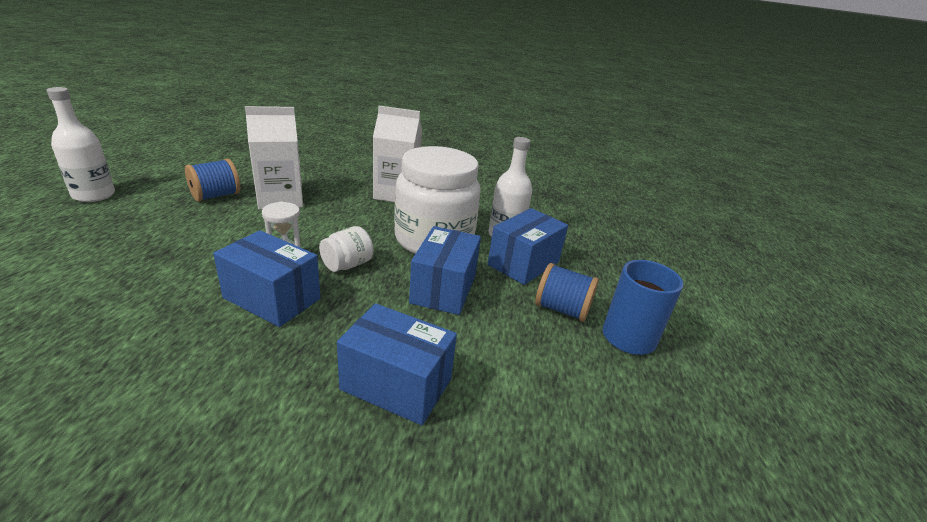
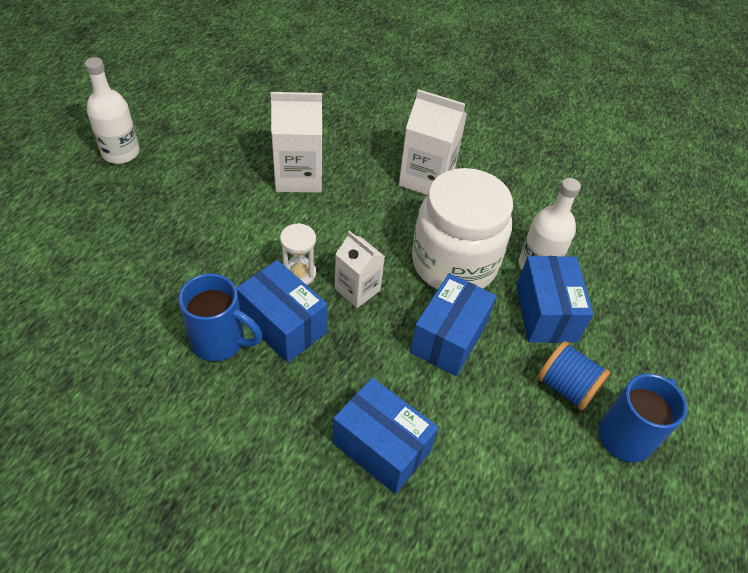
camera: 15 degrees right, 20 degrees up
(198, 319) = (220, 341): none -> blue mug
(216, 196) = (234, 164): blue spool -> none
(347, 265) = (357, 289): white jar -> white carton
(523, 263) = (545, 313): blue box -> blue box turned 60 degrees counterclockwise

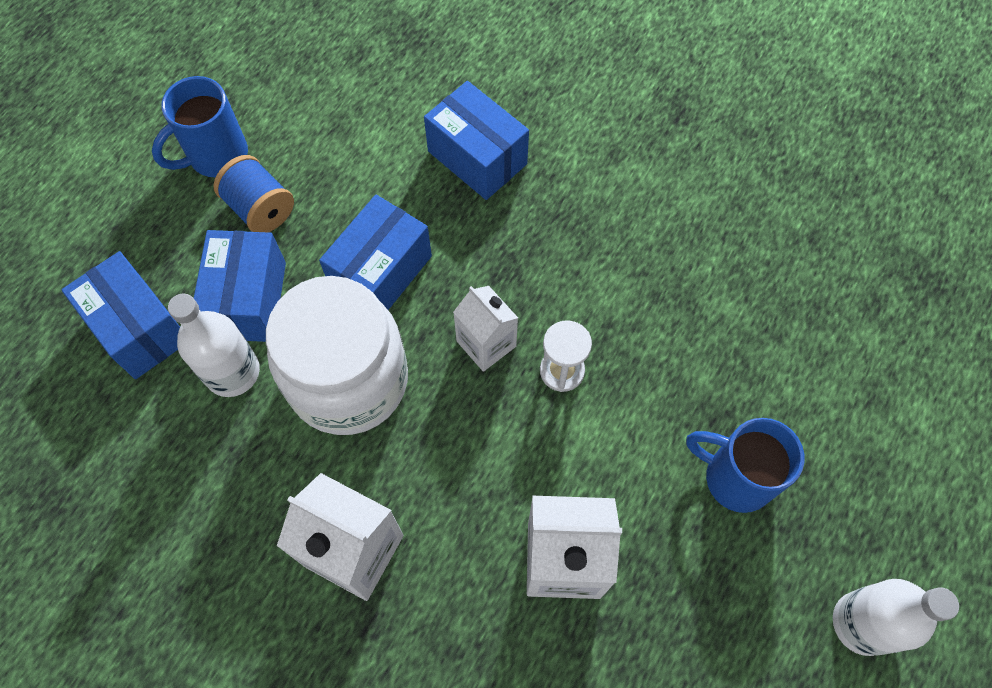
camera: 170 degrees left, 15 degrees up
(220, 341) = (653, 279): blue mug -> blue mug (735, 477)
(283, 325) = (580, 297): blue box -> blue box (139, 328)

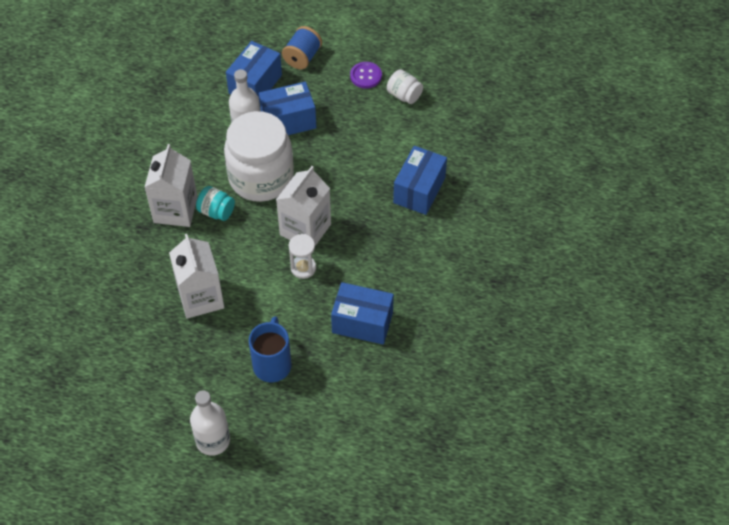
camera: 70 degrees right, 10 degrees down
(216, 156) = (366, 76): blue mug -> purple button
(260, 208) = (343, 106): blue spool -> blue spool (302, 57)
(284, 117) = (404, 95): none -> white jar
(381, 272) = (328, 170): blue box -> blue box (362, 322)
(389, 478) = (216, 211): none -> turquoise jar
(486, 344) = (305, 229): white carton -> white carton, size x1.55

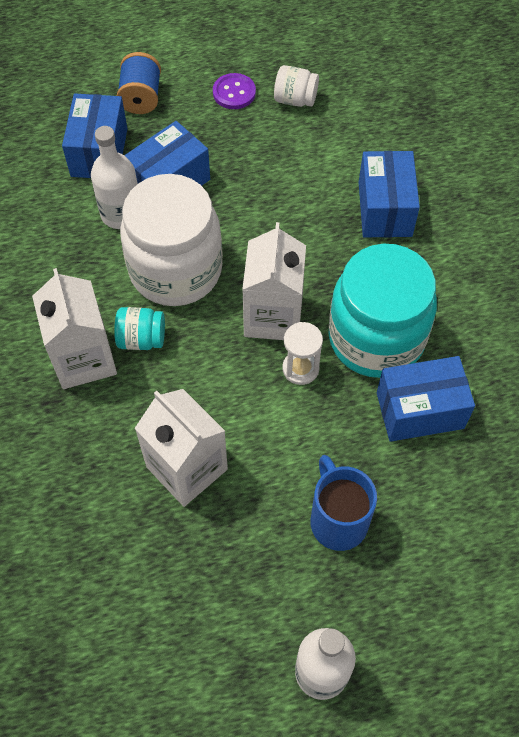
camera: 25 degrees left, 5 degrees up
(362, 268) = (376, 338): none -> turquoise jar

